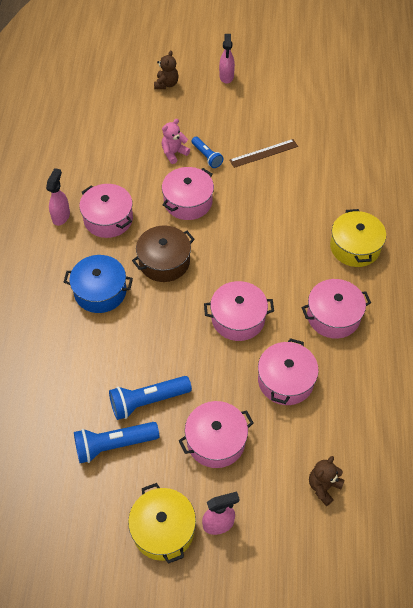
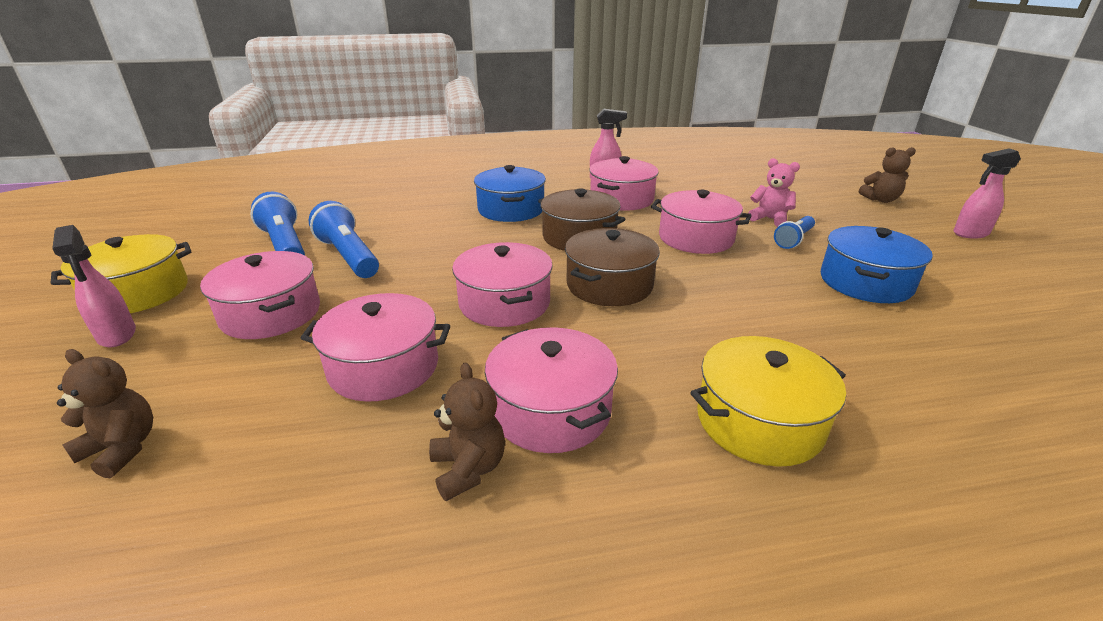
camera: 75 degrees right, 25 degrees down
(233, 264) = (609, 285): none -> brown pot
(263, 153) = (865, 282): brown ruler -> blue pot
(361, 351) = (468, 469): none -> brown teddy bear

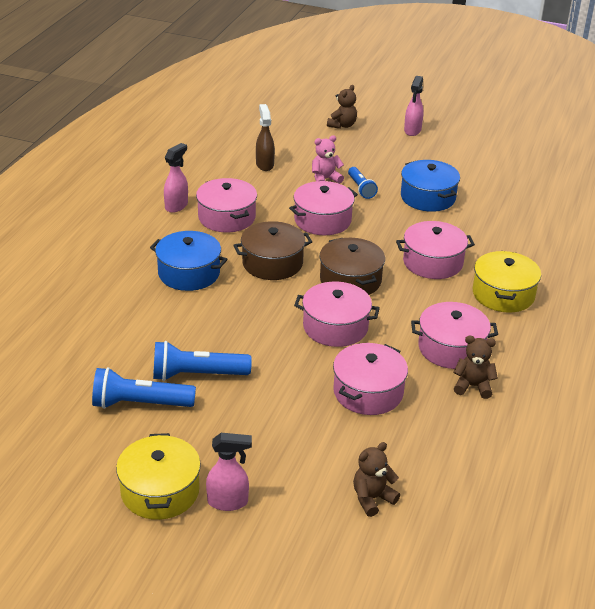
camera: 60 degrees left, 5 degrees up
(271, 314) = (260, 427): pink pot -> pink pot (432, 262)
(734, 189) = (264, 164): none -> brown spray bottle

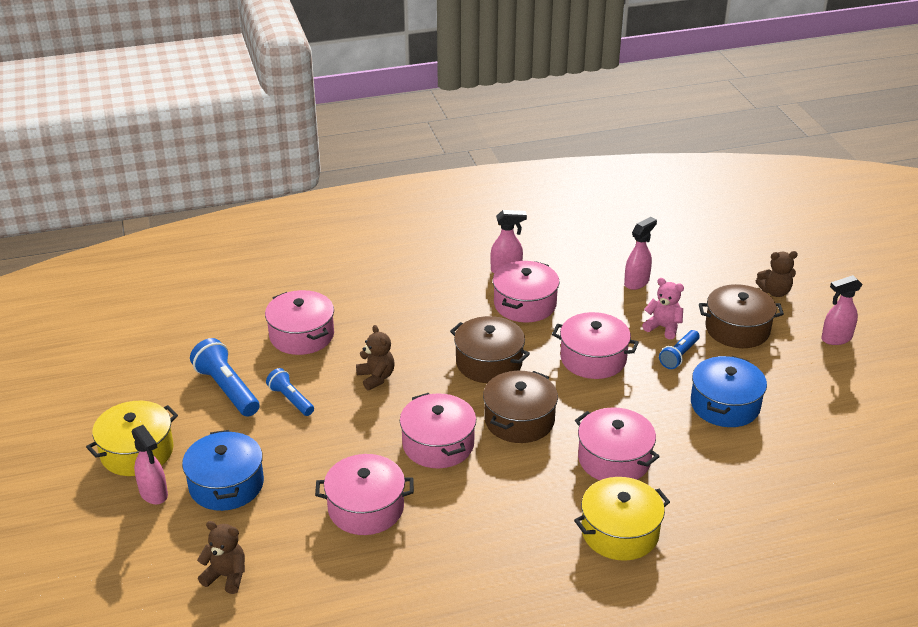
camera: 55 degrees right, 0 degrees up
(189, 273) = (419, 326): blue pot -> blue pot (226, 484)
(197, 375) = (291, 400): blue flashlight -> blue flashlight, size x0.62
(264, 164) = (637, 282): brown spray bottle -> pink spray bottle
(361, 156) = (737, 329): none -> brown pot
(451, 348) = (487, 533): pink pot -> pink pot (301, 335)
(473, 386) = (444, 574): brown teddy bear -> brown teddy bear (376, 377)

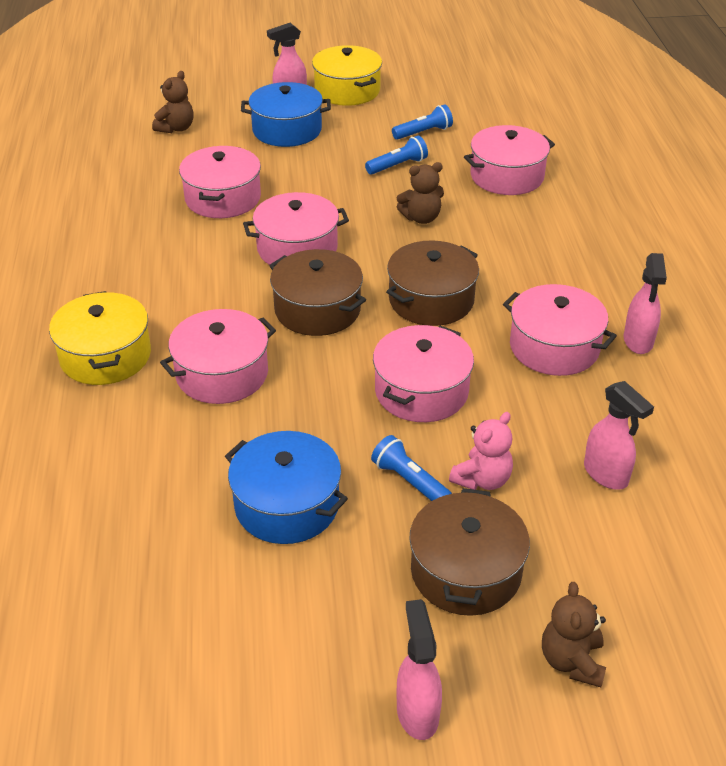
camera: 100 degrees right, 5 degrees up
(227, 389) = (423, 132): blue flashlight -> blue flashlight, size x0.62

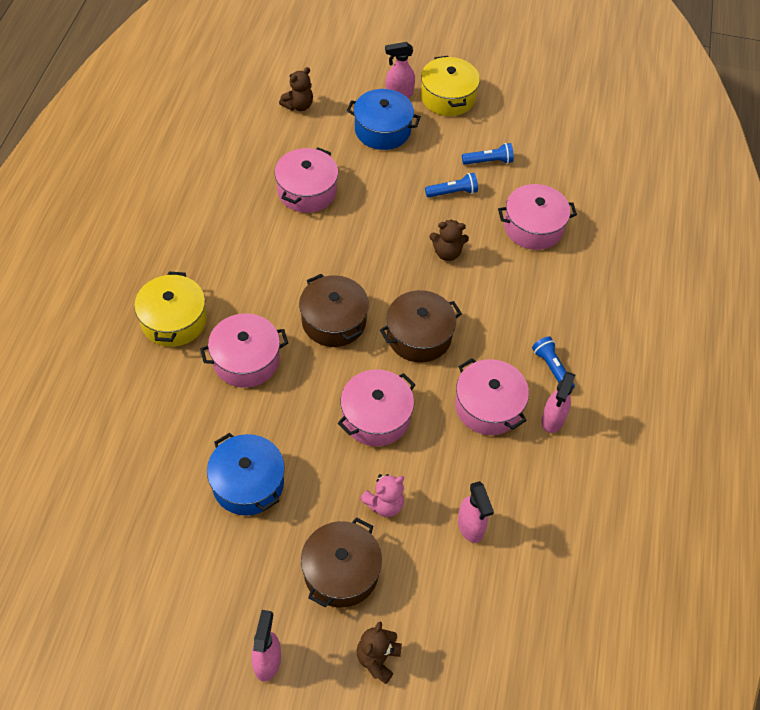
camera: 15 degrees right, 15 degrees up
(297, 248) = (342, 257): pink pot -> none
(410, 481) = (335, 490): blue flashlight -> blue flashlight (552, 368)

